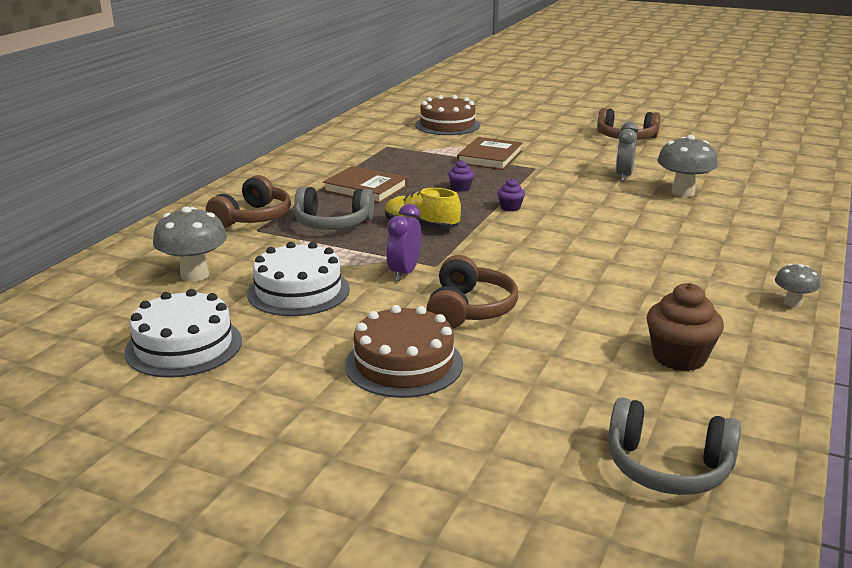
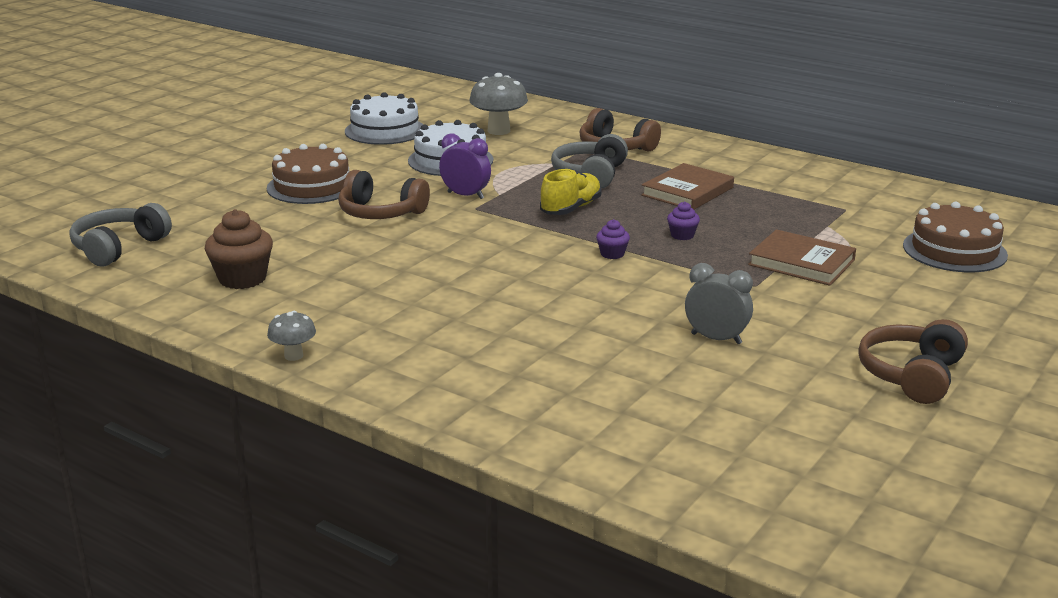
camera: 100 degrees right, 0 degrees up
(683, 193) = (640, 368): grey mushroom -> none

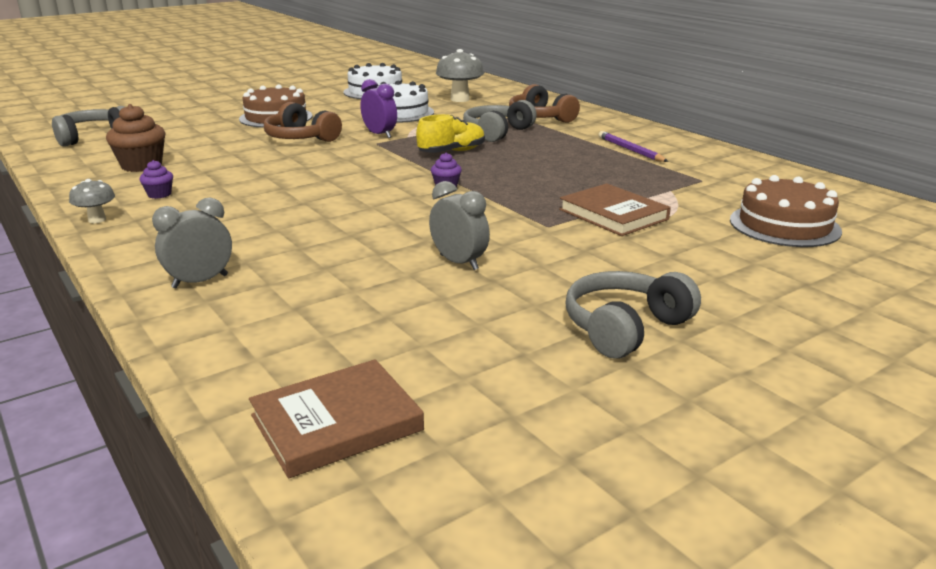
camera: 20 degrees right, 0 degrees up
(500, 403) = (200, 281): none -> grey clock
(682, 235) = (524, 181): purple cupcake -> purple cupcake (159, 194)
(687, 191) = (566, 152): brown book -> brown book (336, 423)
(747, 180) = (630, 150): none -> purple pencil
(912, 375) = (625, 328): brown headphones -> grey headphones

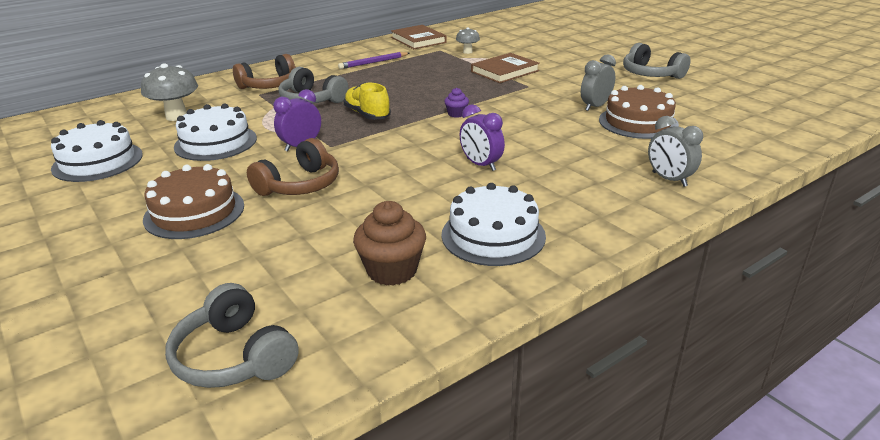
camera: 90 degrees left, 5 degrees up
(97, 220) = (572, 255): grey mushroom -> grey mushroom (467, 52)
(159, 194) = (493, 235): purple cupcake -> white cake
(301, 194) = (481, 165): none -> purple clock
(336, 423) = (782, 124): brown book -> brown book (418, 40)
(784, 225) = (511, 41): brown cake -> brown cake (638, 122)

